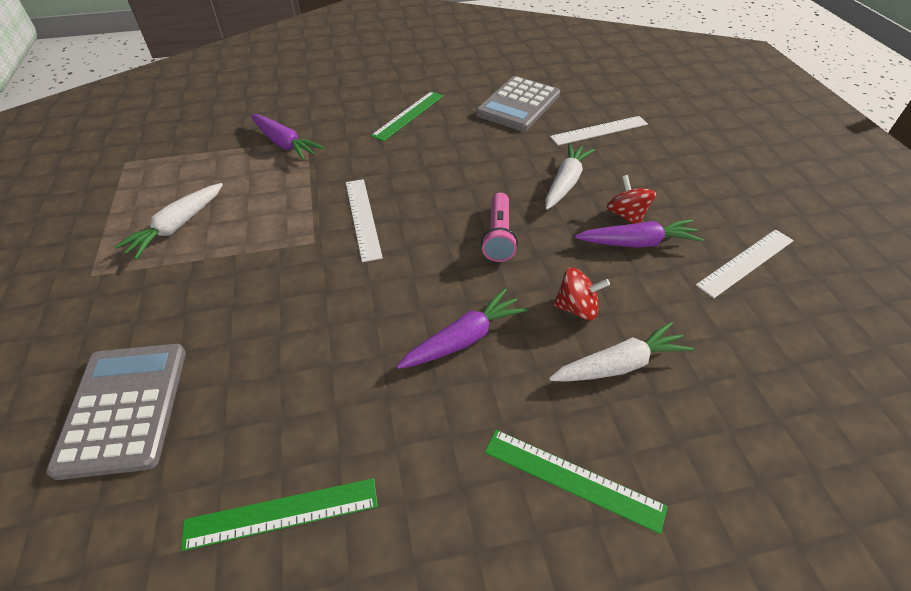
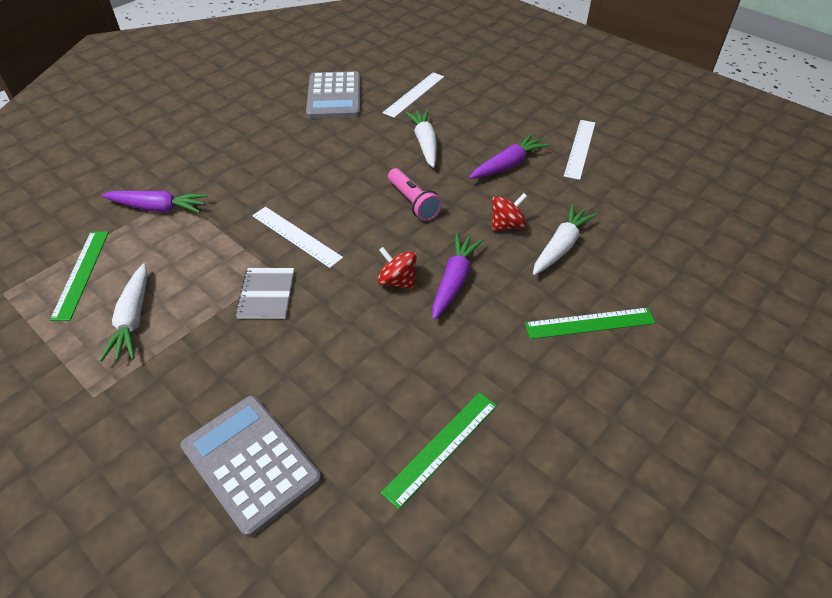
camera: 35 degrees left, 0 degrees up
(288, 258) = (266, 294): none -> grey notebook
(408, 115) = (249, 139): green ruler -> green ruler (81, 273)
(626, 215) = (485, 149): red spinning top -> red spinning top (397, 281)

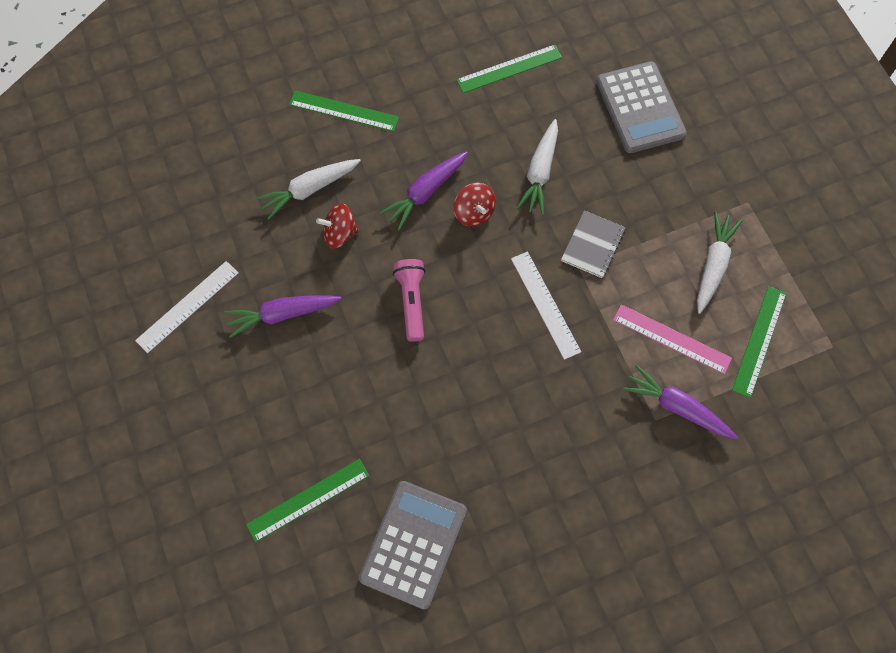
camera: 155 degrees left, 20 degrees up
(170, 249) = (671, 339): none -> pink ruler
(414, 94) = (308, 499): white ruler -> green ruler
(425, 143) = (349, 391): white carrot -> white carrot (540, 173)

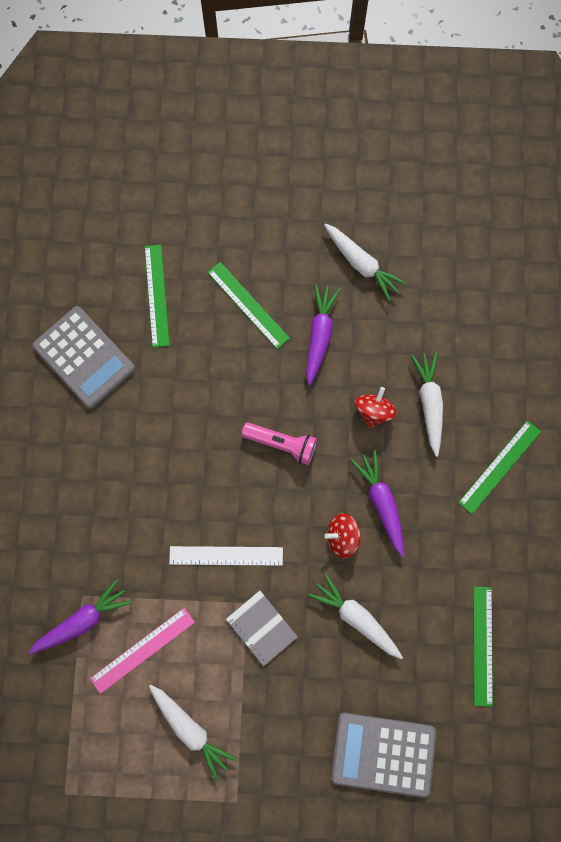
camera: 115 degrees right, 10 degrees up
(187, 306) = (361, 264): white ruler -> white carrot
(759, 341) = (102, 728): green ruler -> green ruler (248, 305)

